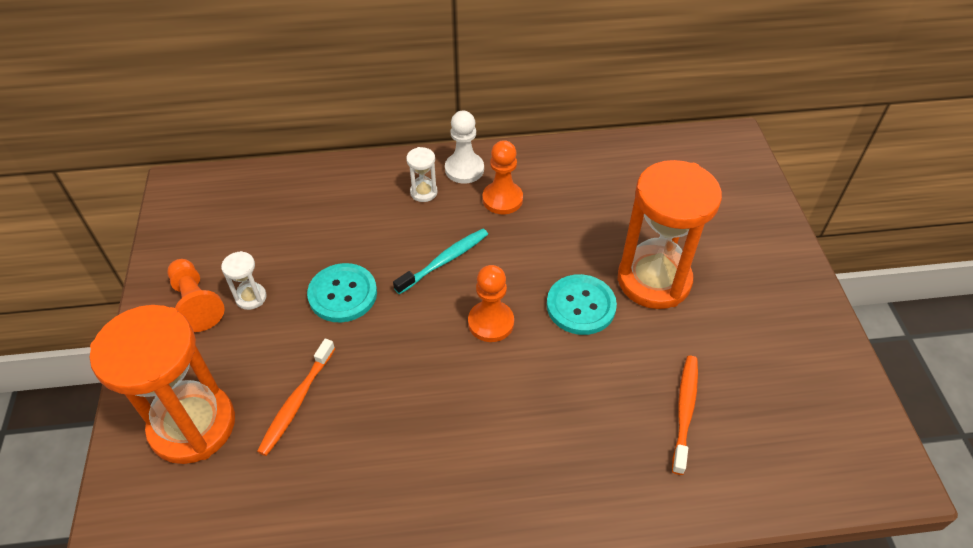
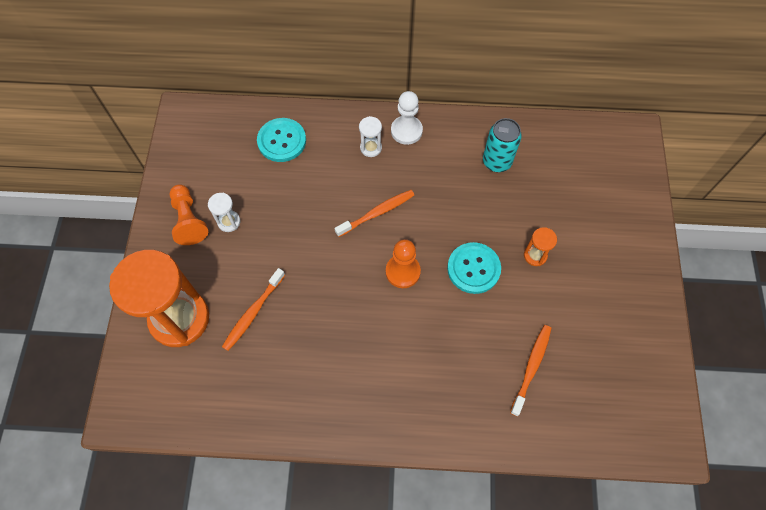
camera: 10 degrees right, 15 degrees up
(342, 294) = (296, 230): turquoise button -> turquoise button (282, 141)
(444, 261) = (377, 213): turquoise toothbrush -> orange toothbrush
(502, 199) = (432, 164): orange pawn -> none
(581, 187) = (497, 162): none -> turquoise can
(654, 280) = (535, 255): orange hourglass -> orange hourglass, size x0.41

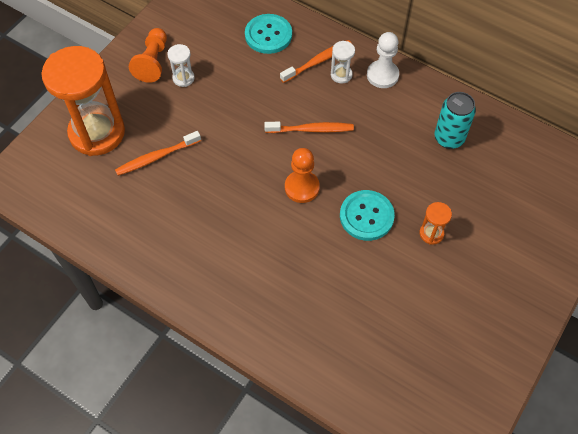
camera: 30 degrees right, 5 degrees down
(531, 367) = (364, 324): orange toothbrush -> orange toothbrush (318, 61)

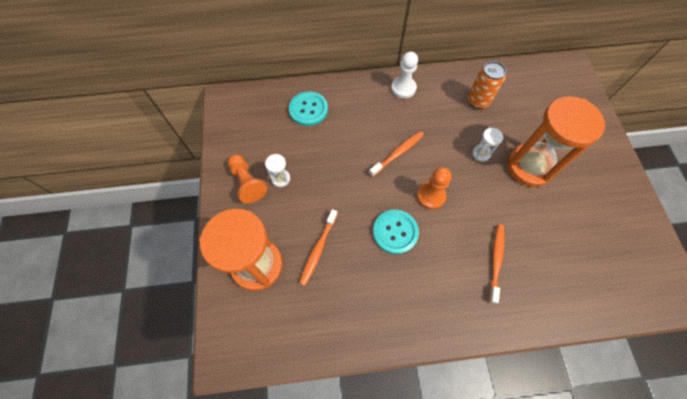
camera: 40 degrees left, 5 degrees up
(318, 61) = (357, 106): orange toothbrush -> orange toothbrush (496, 261)
(341, 75) = (379, 105): white hourglass -> white hourglass (481, 153)
(366, 216) = (485, 184): turquoise button -> turquoise button (395, 232)
(431, 233) = (529, 166): orange hourglass -> orange hourglass, size x2.44
(449, 138) = (478, 101): turquoise can -> orange can

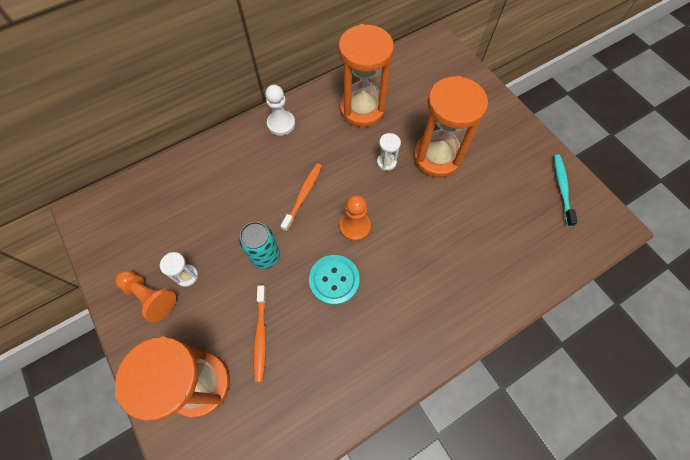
camera: 25 degrees left, 0 degrees up
(308, 109) = (187, 186): turquoise button -> none
(347, 189) = (265, 256): none -> turquoise can
(478, 101) = (362, 109): orange can -> orange hourglass
(496, 261) = (443, 265): orange toothbrush -> none
(640, 241) = (562, 188): none -> turquoise toothbrush

